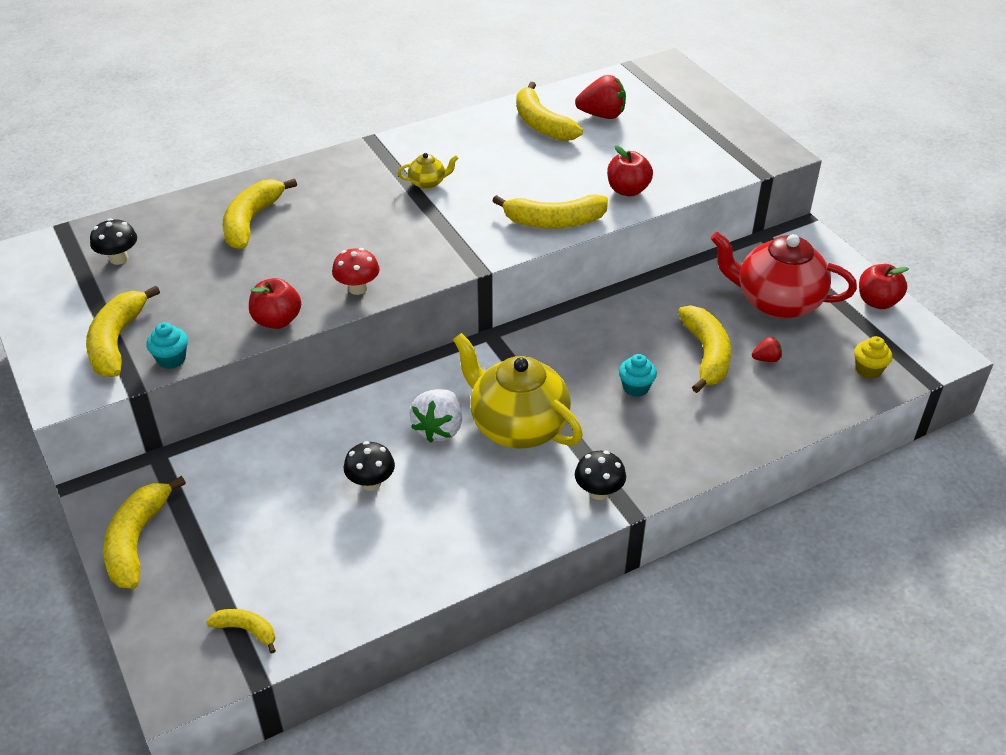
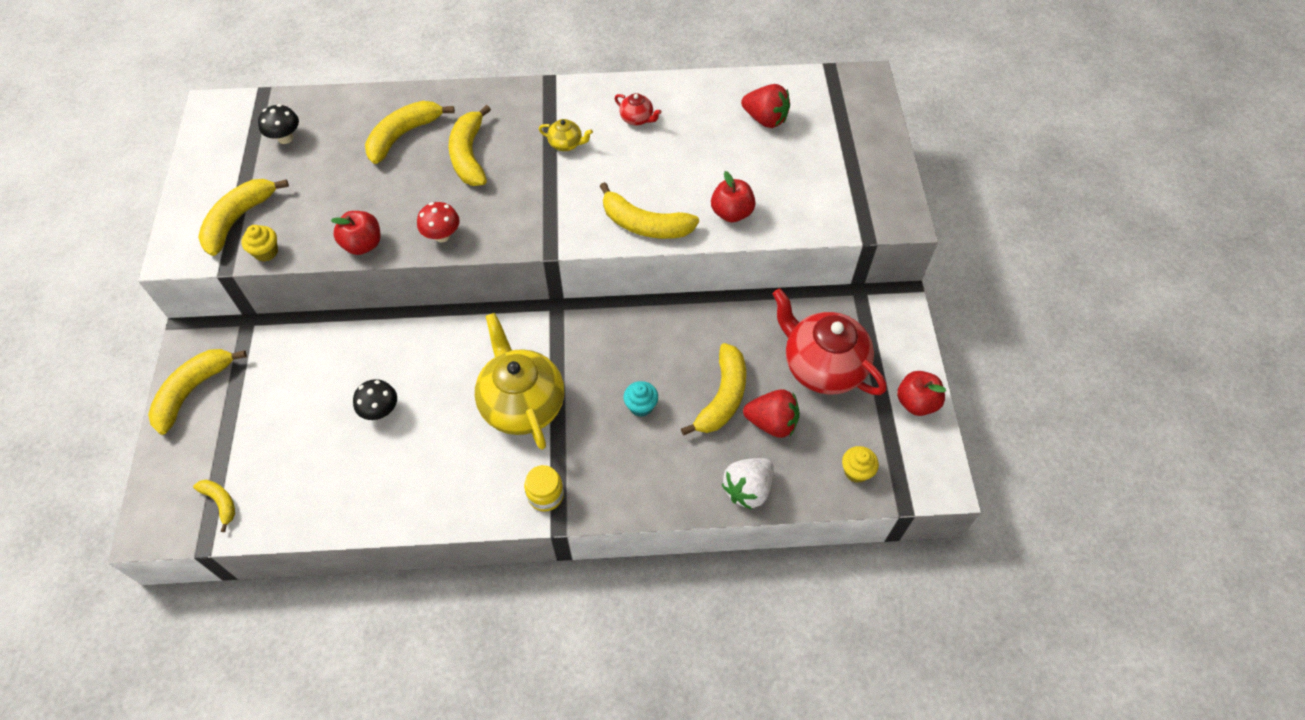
camera: 25 degrees right, 15 degrees up
(171, 359) = (266, 252): turquoise cupcake -> yellow cupcake
(439, 429) = (460, 381): white strawberry -> white strawberry (748, 489)
(482, 146) = (637, 119): none -> red teapot
(542, 124) = (704, 111): yellow banana -> yellow banana (469, 155)
(598, 492) = (545, 495): black mushroom -> yellow jar
(766, 359) = (772, 423): red strawberry -> red strawberry, size x1.96

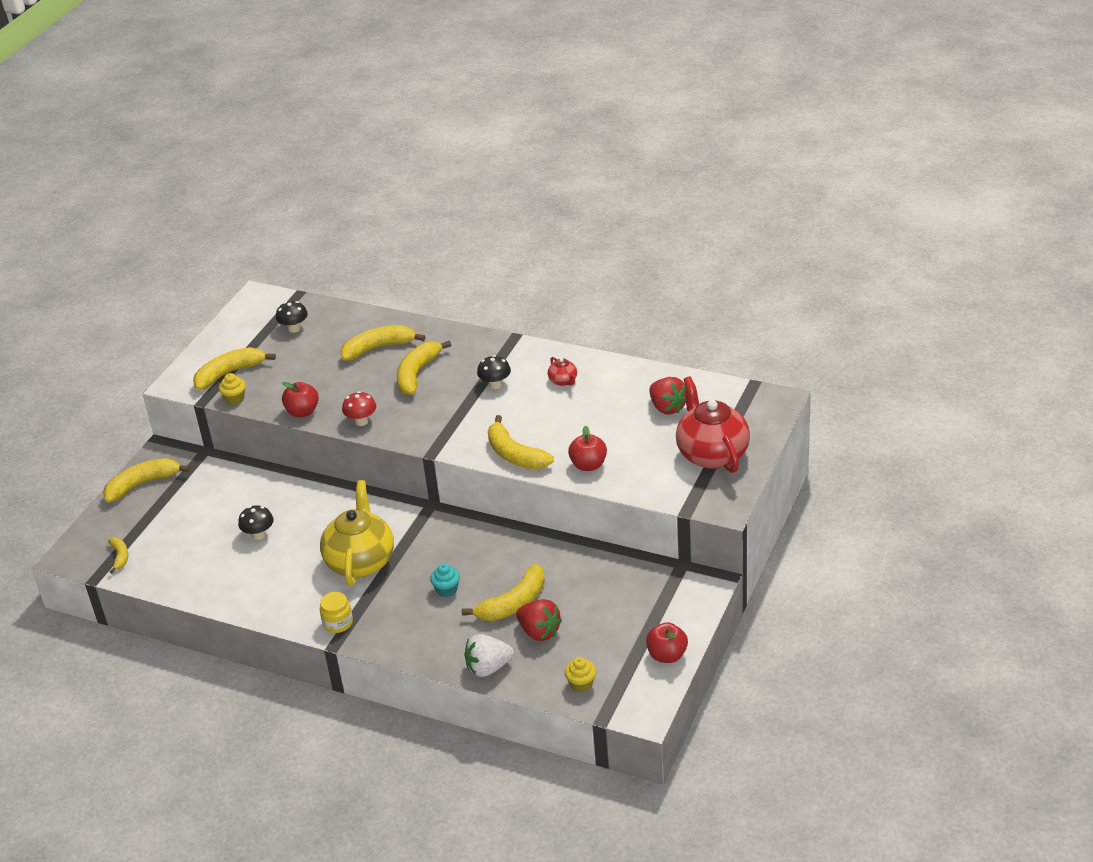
camera: 30 degrees right, 20 degrees down
(566, 144) = (495, 385): yellow teapot -> black mushroom
(822, 366) = (608, 607): red teapot -> red teapot (711, 454)

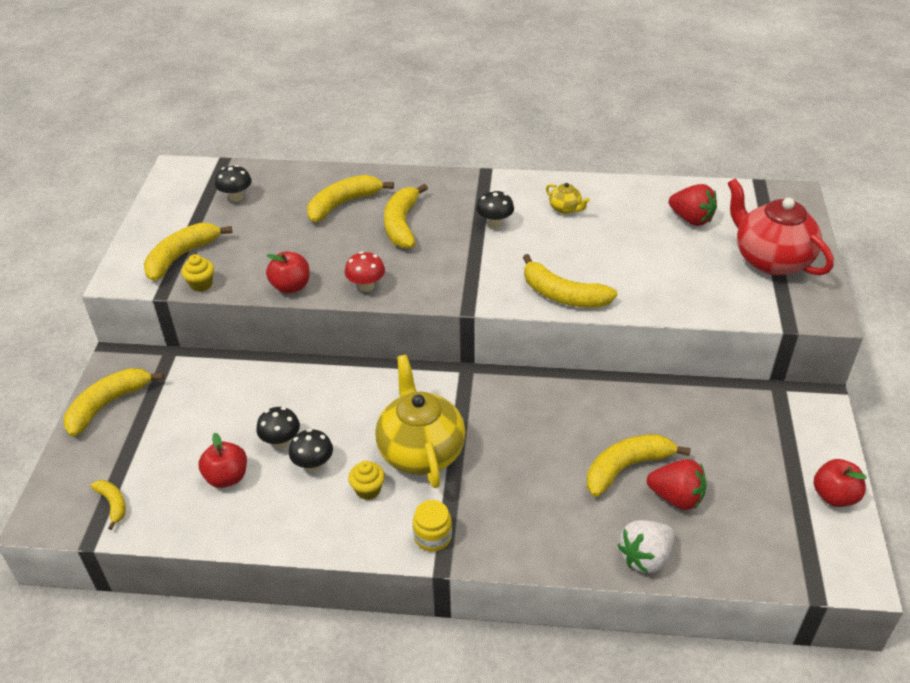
camera: 20 degrees left, 5 degrees up
(275, 556) = (313, 464): none -> black mushroom
(447, 590) = (540, 466): turquoise cupcake -> none
(513, 603) = (626, 468): yellow banana -> yellow banana turned 150 degrees counterclockwise
(563, 381) = (565, 209): red teapot -> yellow teapot
(581, 684) = (764, 554): yellow cupcake -> yellow cupcake (368, 490)
(588, 465) = (650, 293): red apple -> red apple (227, 477)

